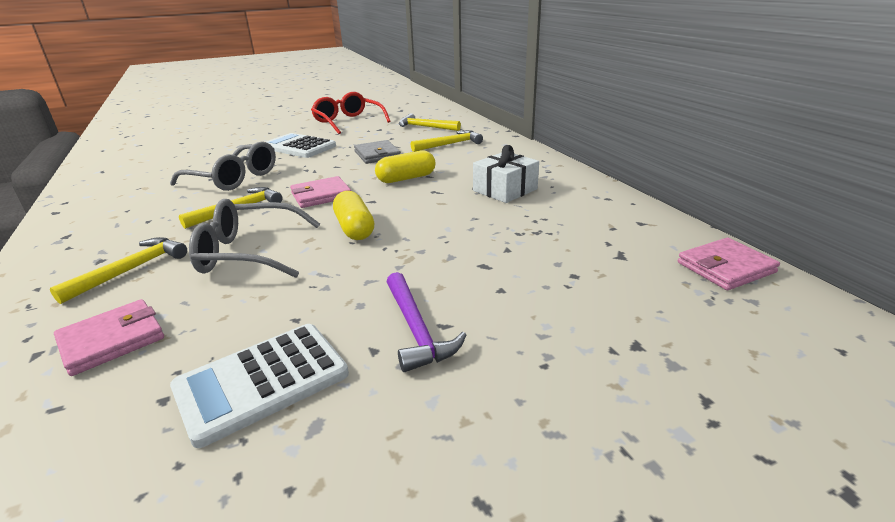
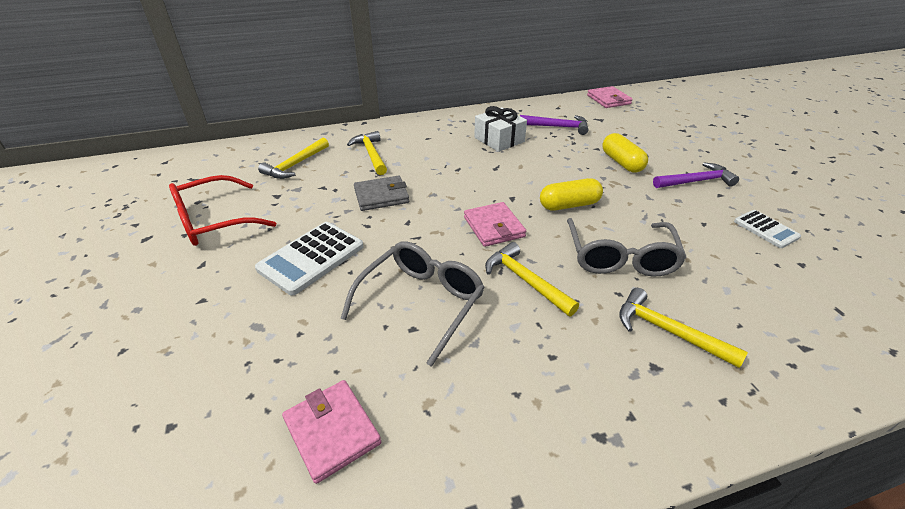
camera: 85 degrees left, 10 degrees up
(112, 340) = (767, 306): pink wallet -> pink wallet (332, 431)
(262, 381) = (766, 229): white calculator -> white calculator, size x0.60
(406, 178) = (461, 180): yellow capsule -> yellow capsule (621, 162)
(565, 222) = (557, 127): none -> purple hammer

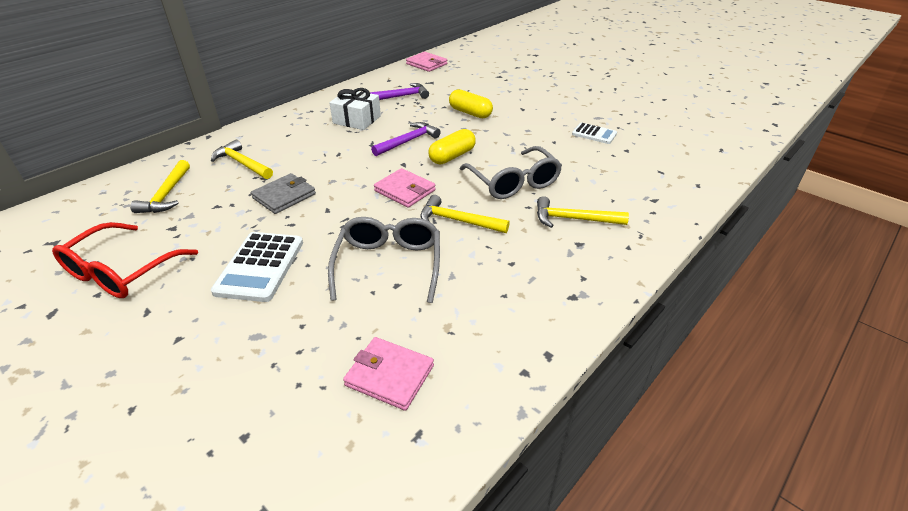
camera: 30 degrees left, 0 degrees up
(696, 181) = (531, 113): purple hammer -> purple hammer (408, 141)

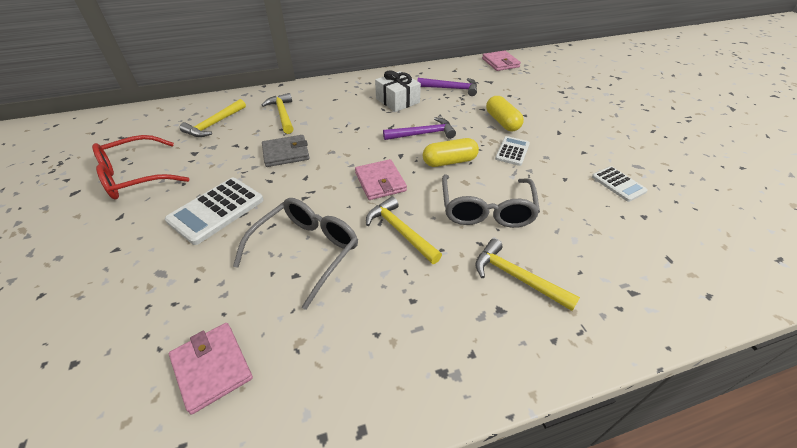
camera: 30 degrees right, 5 degrees up
(497, 133) = (512, 151): none -> white calculator

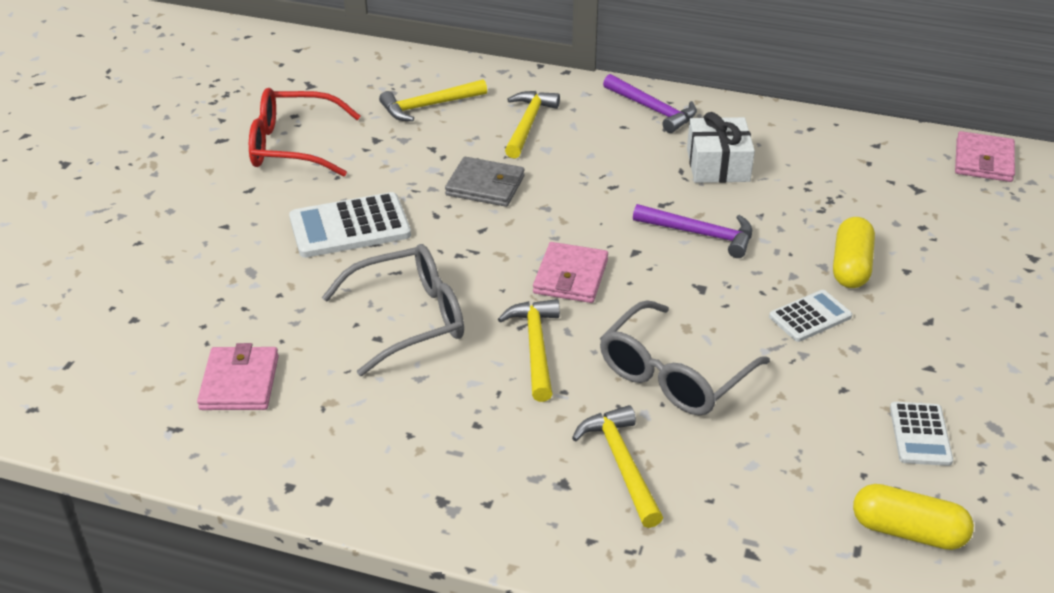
camera: 35 degrees right, 5 degrees down
(449, 161) = (695, 290): yellow capsule -> yellow capsule (908, 531)
(451, 89) = (830, 177): purple hammer -> purple hammer (652, 110)

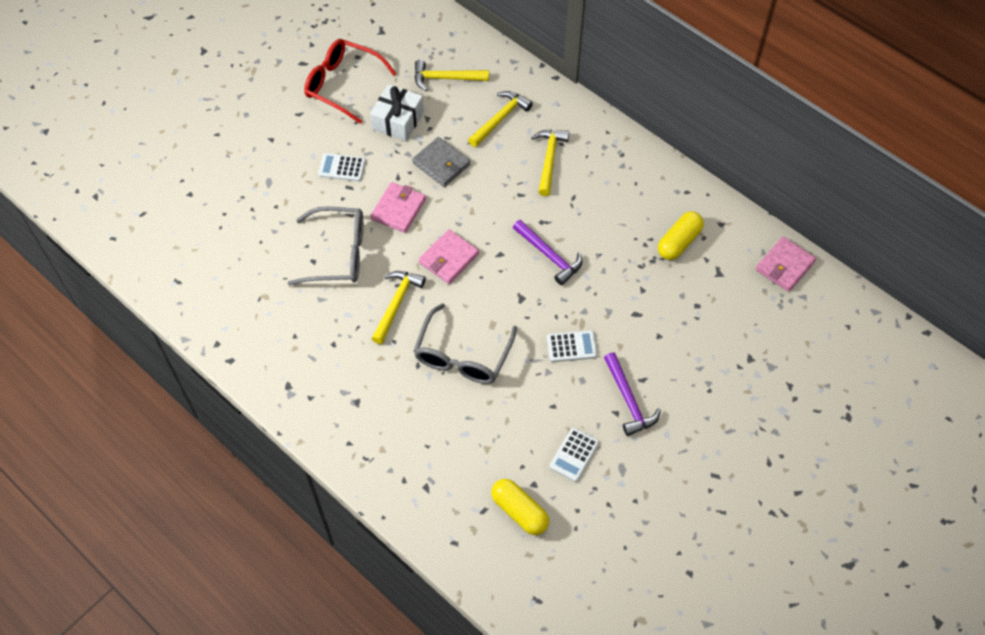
camera: 25 degrees right, 20 degrees up
(240, 382) = (224, 263): pink wallet -> pink wallet (398, 209)
(350, 227) = (342, 168): white calculator -> white calculator, size x0.60
(622, 464) = (395, 403): yellow hammer -> yellow hammer (549, 159)
(652, 110) = (590, 135): purple hammer -> purple hammer (628, 400)
(674, 374) = (463, 355): grey glasses -> grey glasses turned 45 degrees counterclockwise
(718, 165) = (600, 201): white gift -> white gift (398, 120)
(850, 266) = (625, 318): yellow capsule -> yellow capsule (679, 242)

